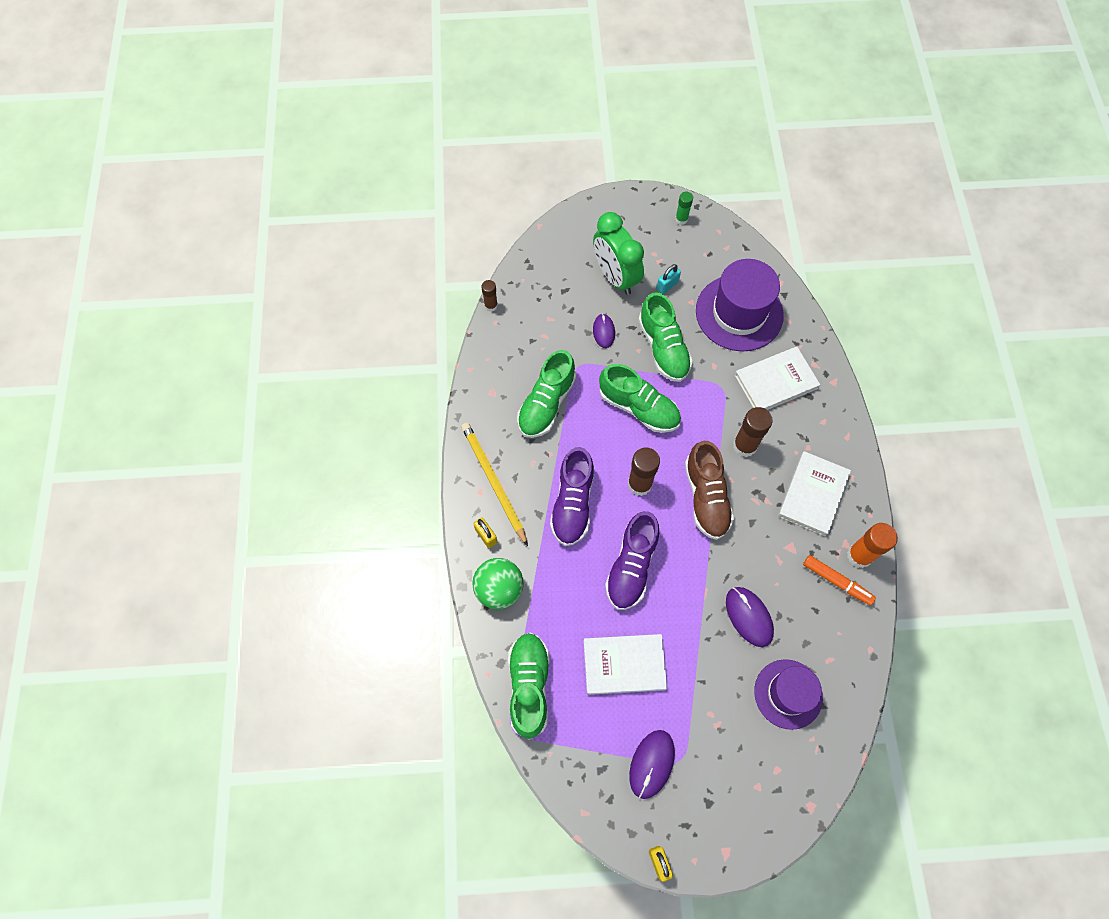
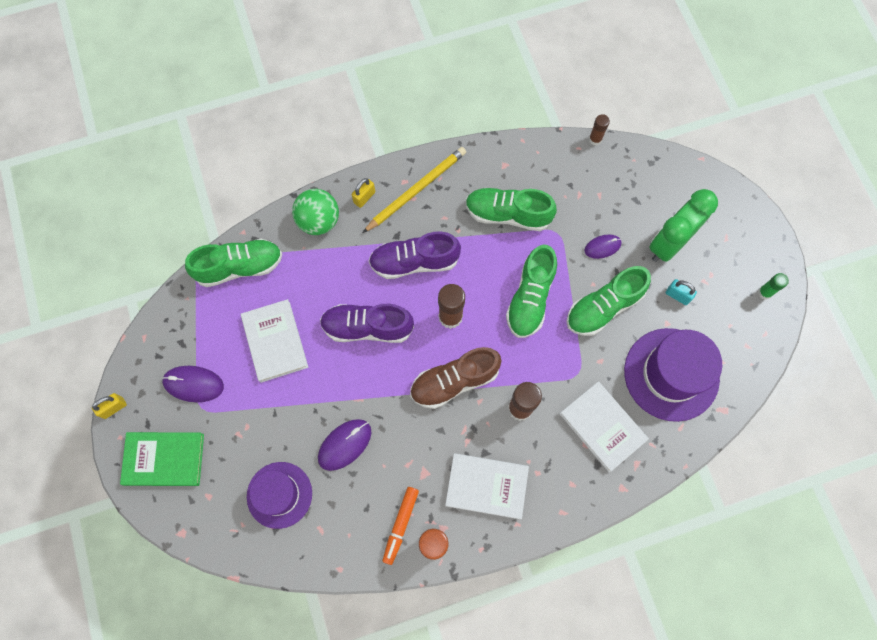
camera: 75 degrees right, 5 degrees up
(729, 812) = (164, 459): none -> green book

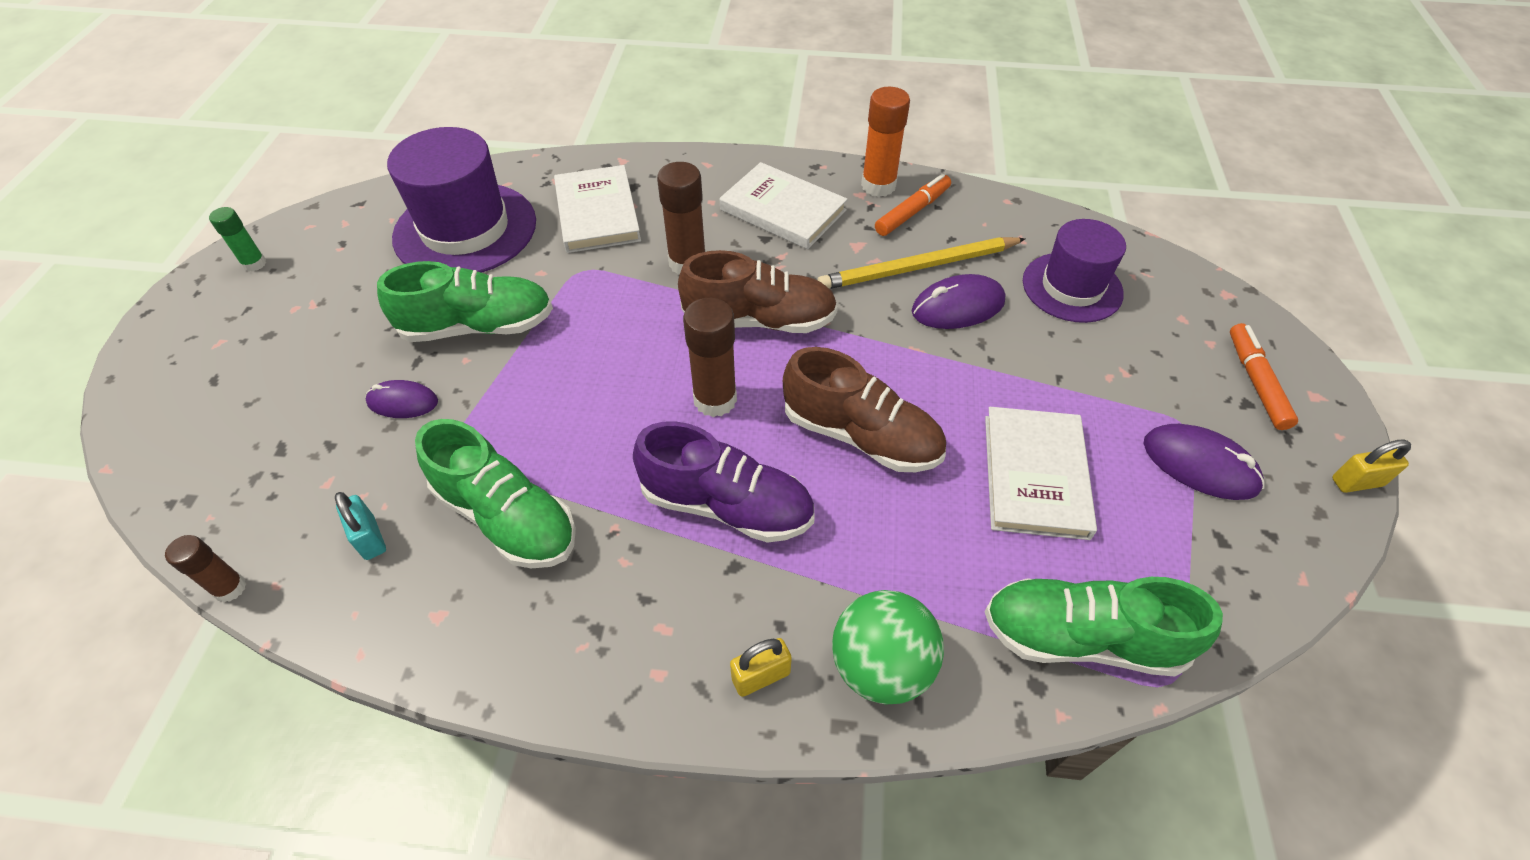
camera: 155 degrees left, 20 degrees down
(164, 459) = (1256, 382): green book -> orange marker
(367, 327) = (861, 436): purple shoe -> brown shoe
(416, 190) = (643, 643): yellow pencil -> yellow pencil (918, 267)
(530, 298) = (574, 377): green shoe -> none
(669, 243) = (303, 367): green clock -> none
(677, 295) = (366, 302): turquoise padlock -> turquoise padlock (370, 538)

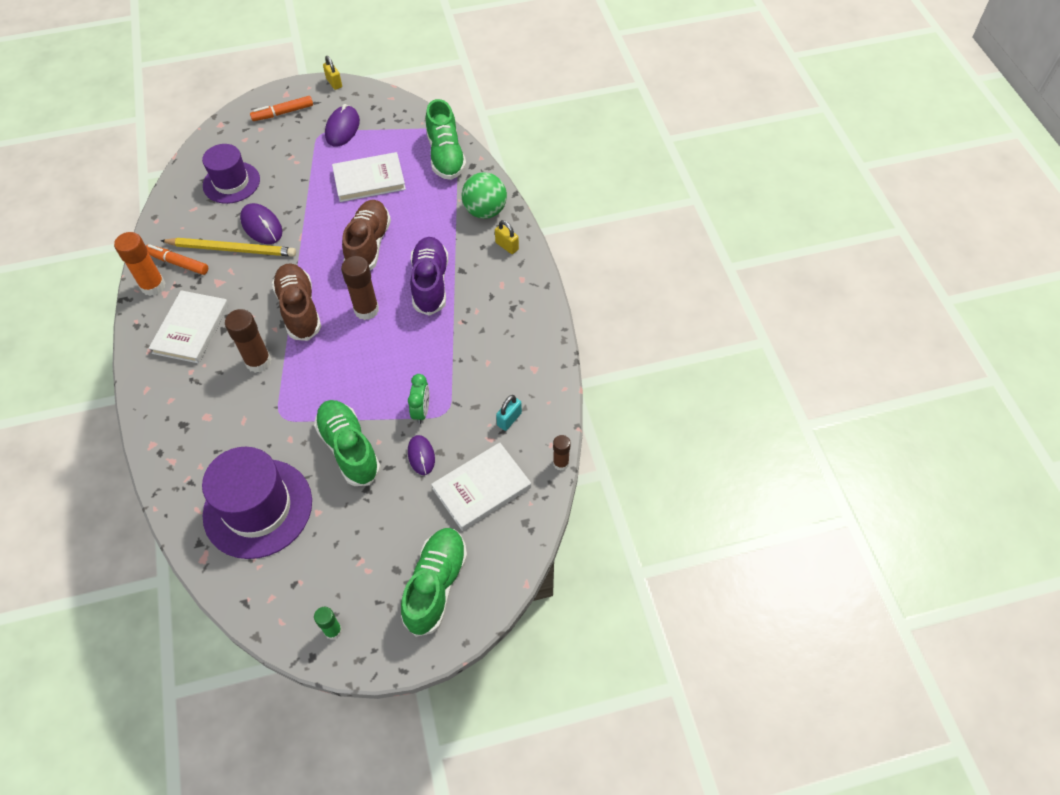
camera: 110 degrees left, 5 degrees up
(476, 422) = (421, 411): none -> green clock
(507, 517) = (473, 367): green shoe -> green shoe (436, 585)
(597, 213) = (219, 433): white book -> white book (481, 488)
(918, 267) = (232, 249): yellow pencil -> yellow pencil turned 45 degrees counterclockwise

